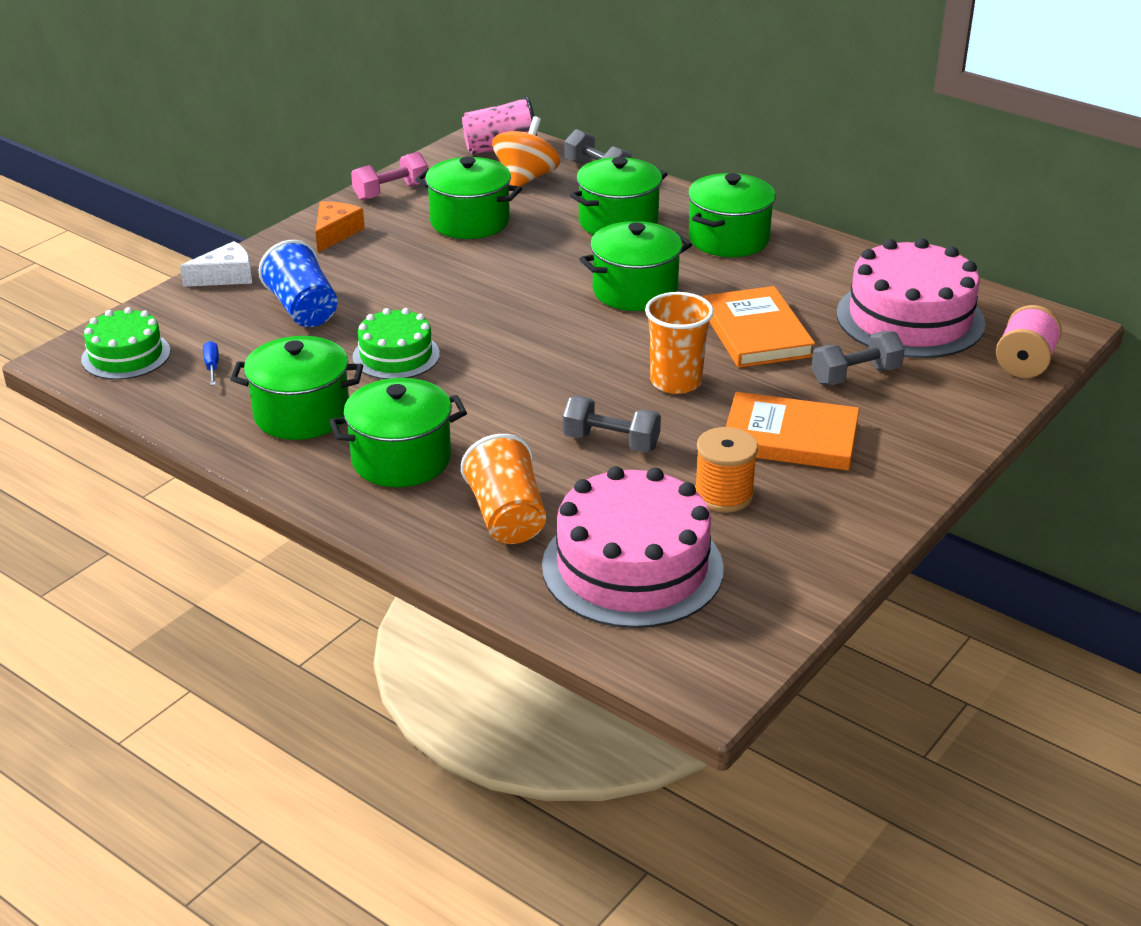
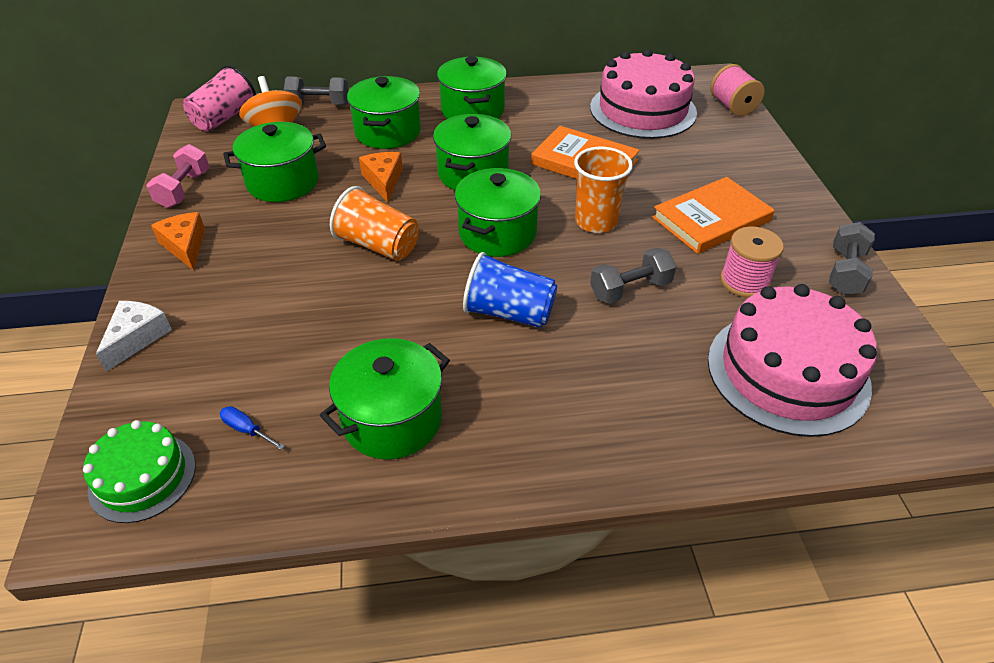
camera: 45 degrees left, 10 degrees up
(303, 309) = (253, 326): blue cup -> blue cup (509, 312)
(396, 355) = (389, 318): green cake -> none
(401, 459) = (526, 403): green pot -> green pot (497, 233)
(507, 516) = (664, 394): orange cup -> orange cup (378, 245)
(550, 259) = (383, 181): none -> orange cheese
(723, 494) = (744, 281): orange spool -> pink spool
(855, 376) = (675, 159): grey dumbbell -> grey dumbbell (845, 272)

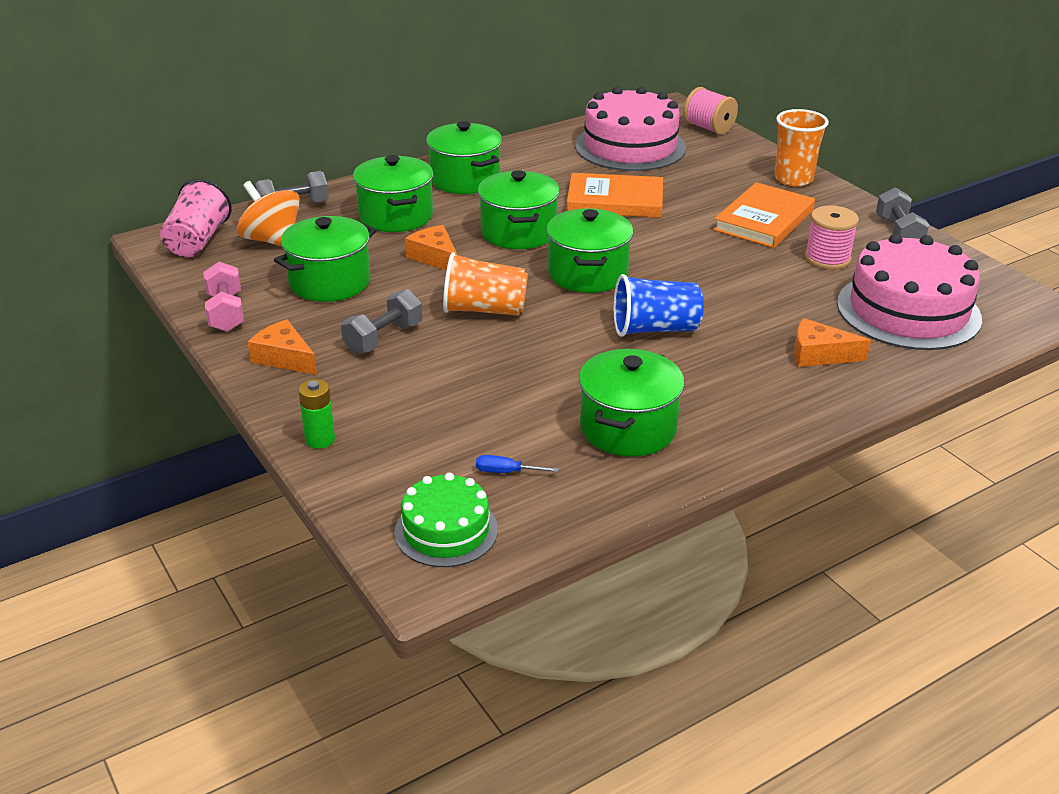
camera: 25 degrees left, 10 degrees down
(137, 337) = (320, 439): white cheese -> green battery
(596, 222) = (668, 244): orange cup -> orange cup (793, 179)
(630, 289) = (741, 287): grey dumbbell -> grey dumbbell (383, 338)
(648, 396) = (819, 355): none -> orange cheese

